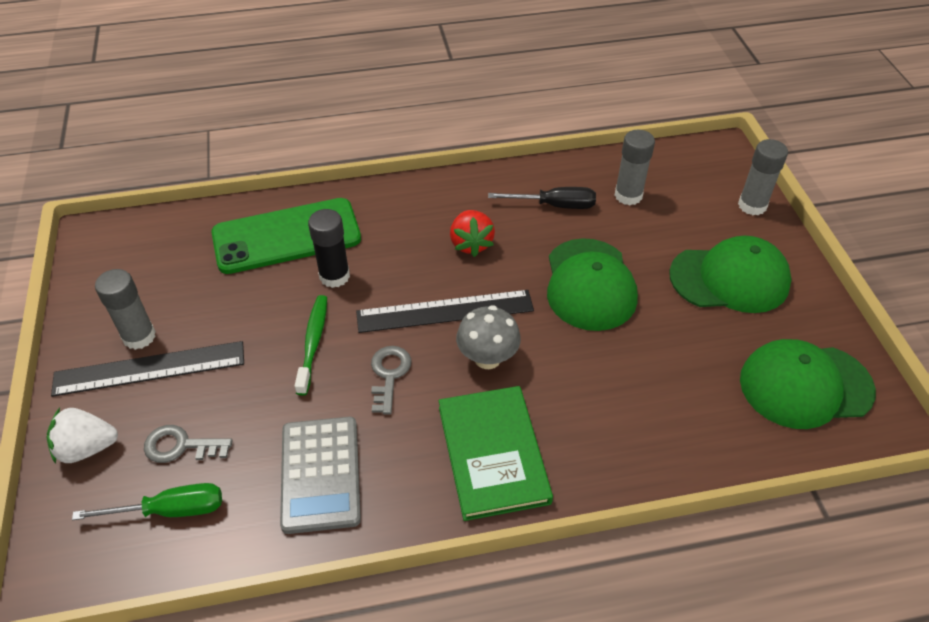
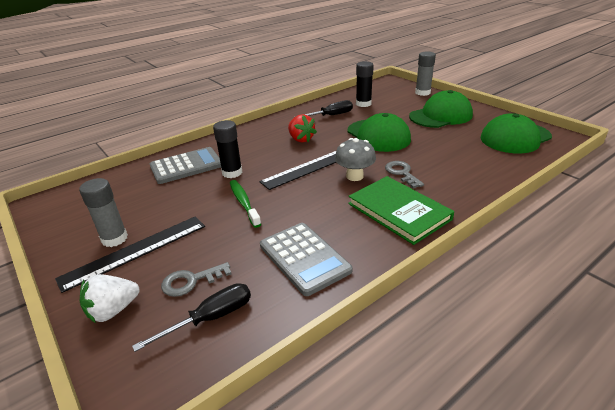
camera: 25 degrees left, 15 degrees down
(170, 510) = (211, 318): green screwdriver -> black screwdriver
(286, 236) = (186, 166): green phone -> grey calculator
(389, 374) = (305, 200): grey key -> grey key (402, 173)
(628, 195) = (363, 104): grey glue stick -> black glue stick

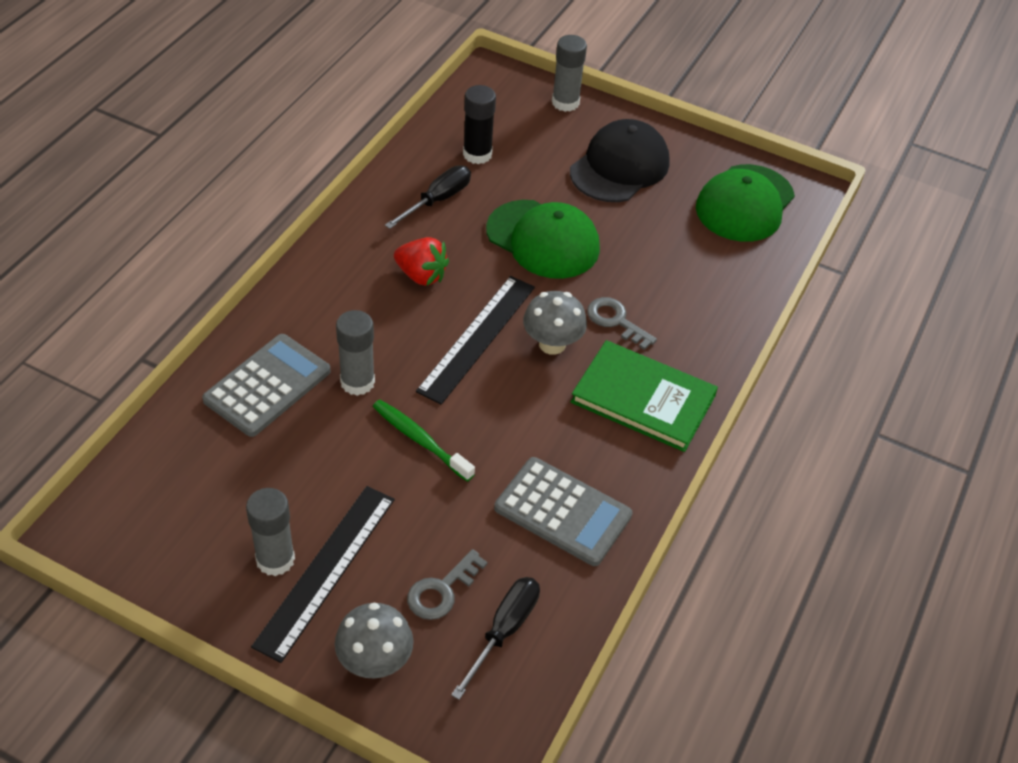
camera: 30 degrees left, 15 degrees up
(113, 310) = (375, 661): white strawberry -> grey mushroom
(232, 172) = (357, 382): black glue stick -> grey glue stick
(440, 116) = (619, 167): green cap -> black cap

